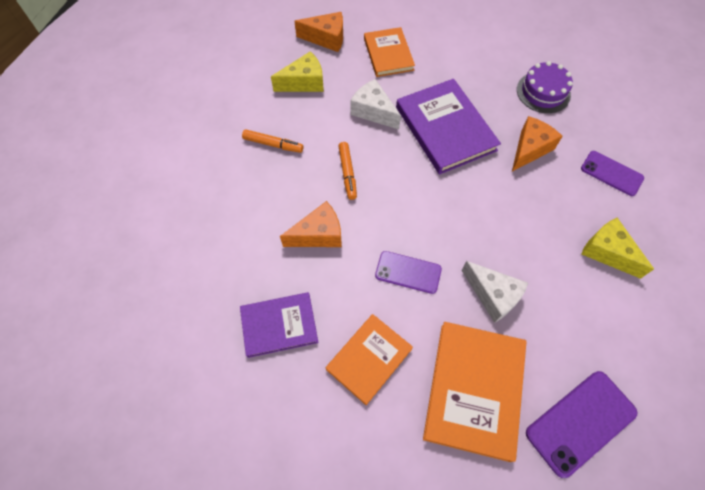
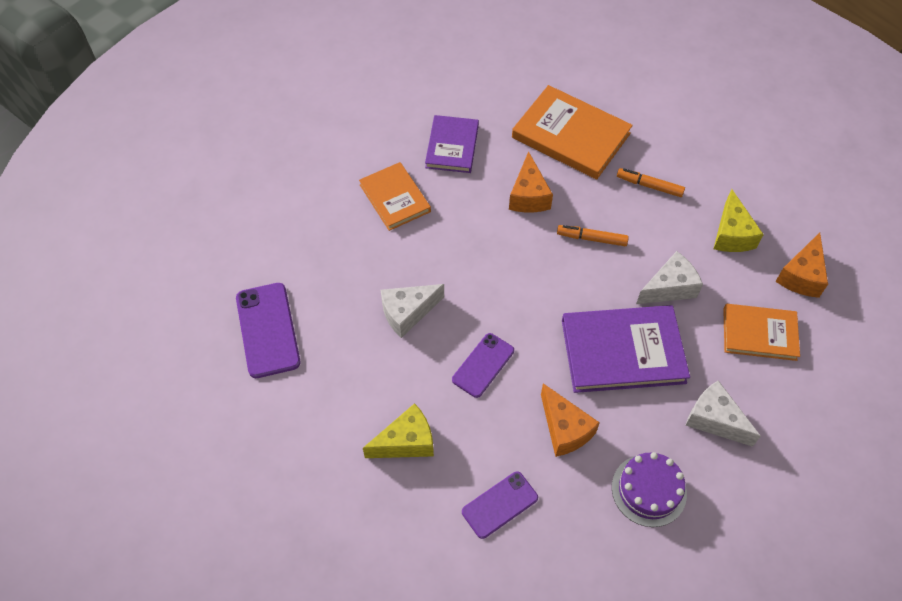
camera: 110 degrees right, 5 degrees down
(273, 144) = (649, 186): orange marker -> orange marker turned 75 degrees clockwise
(408, 272) = (460, 253): purple phone -> purple phone (483, 365)
(470, 67) = (714, 419): none -> white cheese
(474, 390) = (333, 263): orange book -> orange book (570, 135)

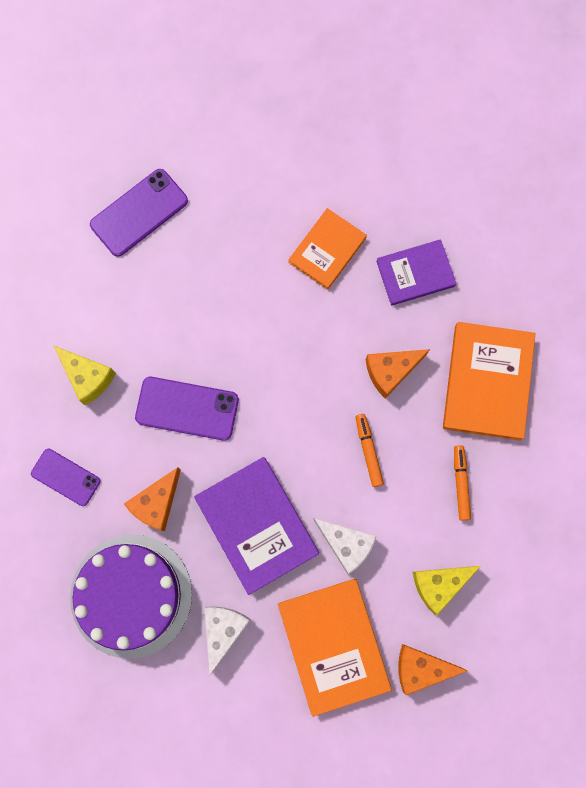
camera: 65 degrees right, 20 degrees up
(407, 313) = (209, 320): white cheese -> none
(483, 365) = (187, 408): purple phone -> purple phone, size x1.52
(649, 490) = (131, 595): purple cake -> purple cake, size x1.78
(759, 333) = (334, 645): orange book -> orange book, size x1.57

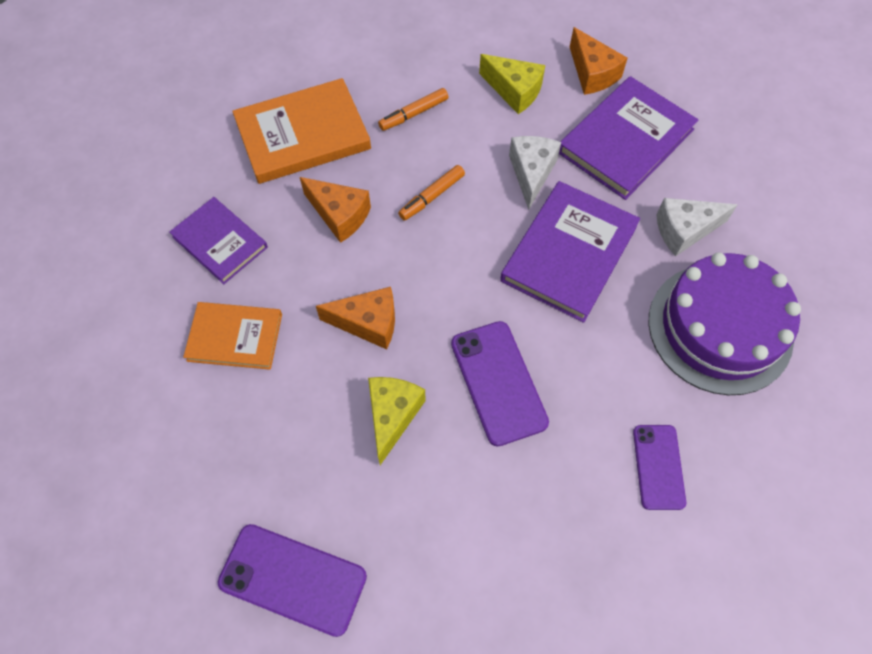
camera: 120 degrees left, 15 degrees down
(87, 377) = (534, 513): yellow cheese -> yellow cheese (392, 416)
(156, 503) = (616, 356): orange cheese -> orange cheese (368, 323)
(334, 645) = (625, 141): orange book -> purple book

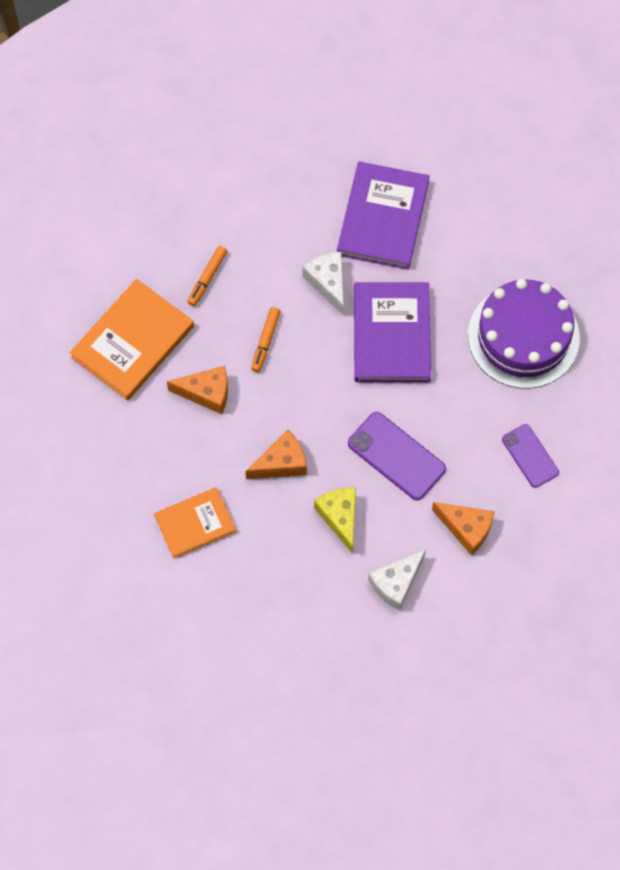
camera: 30 degrees left, 5 degrees up
(220, 242) = (132, 461): purple book -> none
(293, 579) = (342, 651): purple phone -> none
(514, 91) = (273, 217): yellow cheese -> none
(592, 73) = (325, 169): orange cheese -> orange cheese (466, 529)
(684, 230) = (463, 272): white cheese -> white cheese (396, 583)

